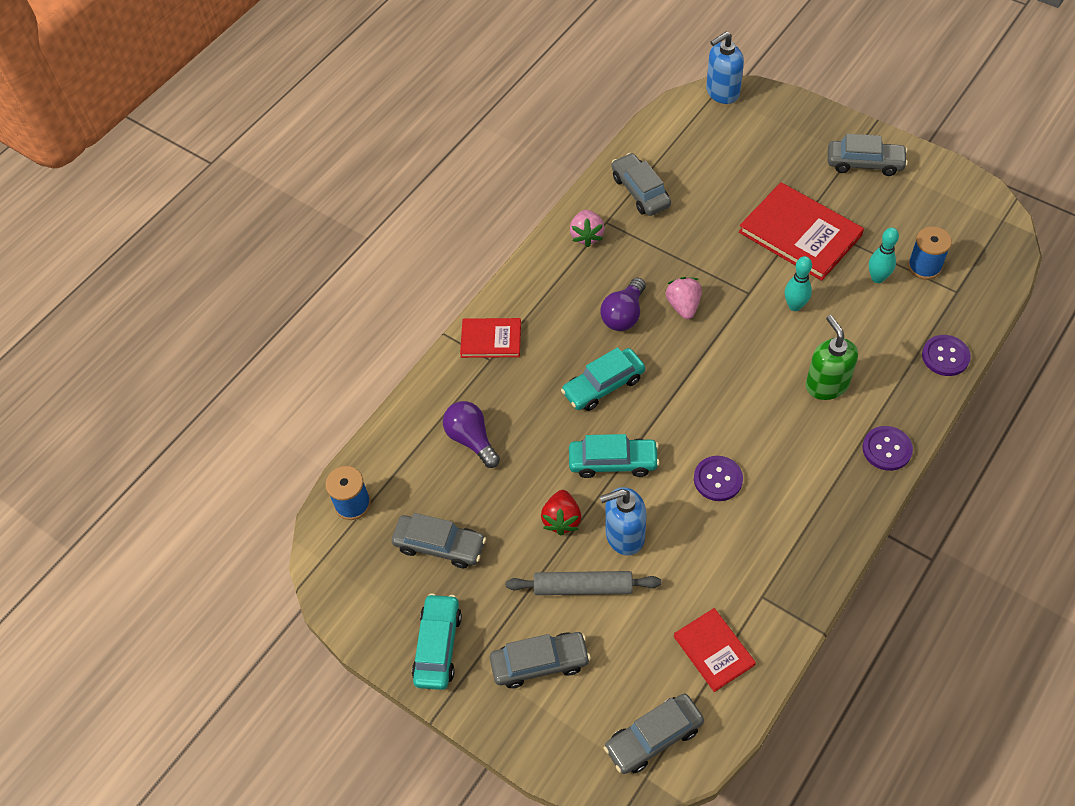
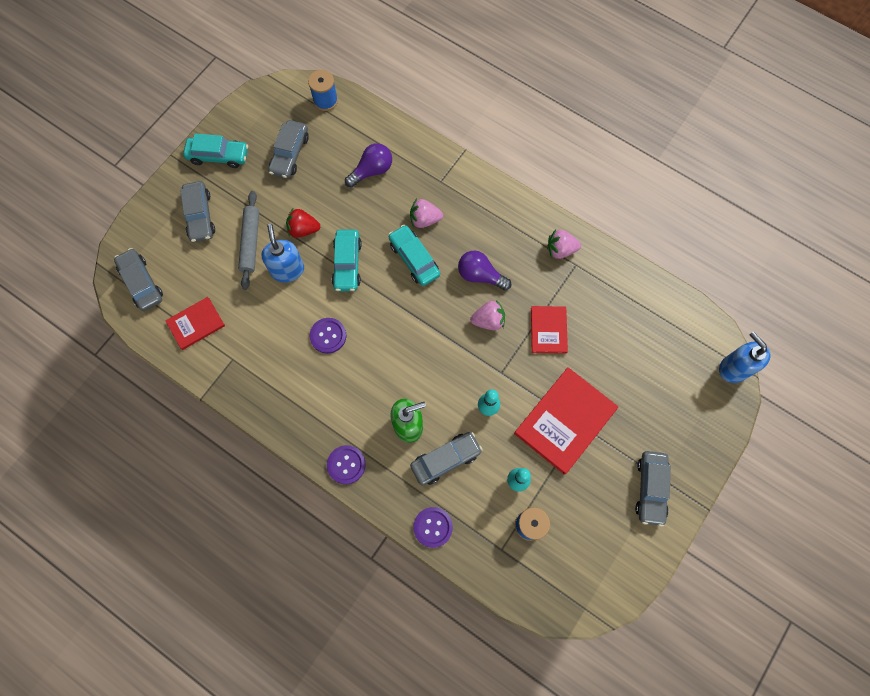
camera: 85 degrees right, 15 degrees up
(491, 339) = (458, 181): red book -> red book (548, 330)
(546, 375) = (424, 220): none -> pink strawberry
(640, 191) = (610, 292): grey car -> grey car (446, 459)

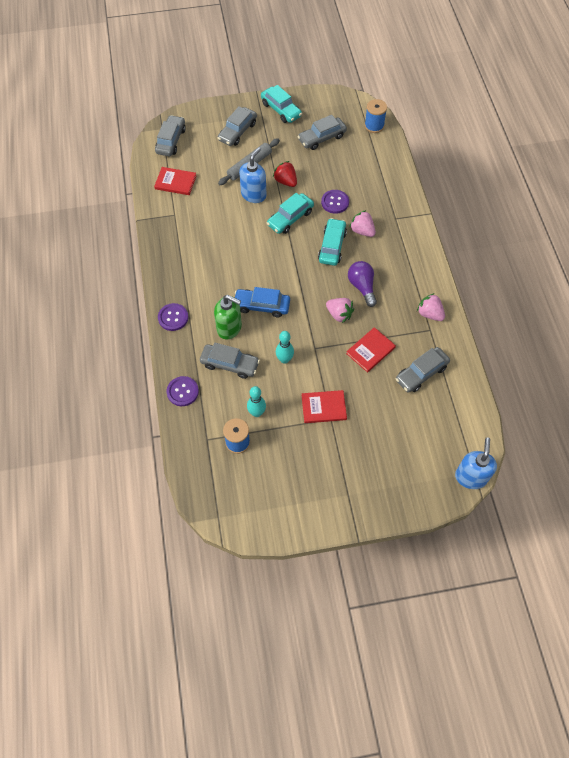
camera: 45 degrees right, 10 degrees down
(328, 336) = (237, 245): purple button -> purple button (335, 202)
(372, 171) = (360, 182): purple light bulb -> none
(414, 376) = (262, 306): none -> blue car
(565, 421) = (323, 407): red book -> red book, size x0.57
(650, 489) = (334, 492): grey car -> grey car (421, 373)

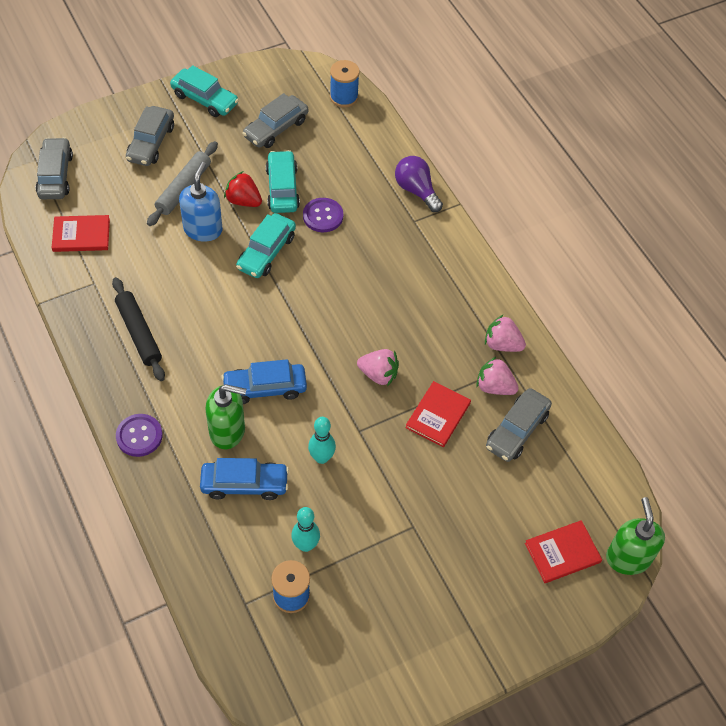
camera: 20 degrees left, 5 degrees down
(182, 392) = (187, 542): purple button -> none
(192, 252) = (139, 333): none -> black rolling pin
(230, 364) = (244, 484): grey car -> blue car
(323, 407) = (398, 513): red book -> red book (562, 553)
(332, 246) = (338, 279): turquoise car -> turquoise car (282, 188)
(362, 231) = (373, 248): pink strawberry -> pink strawberry (494, 387)
(362, 287) = (398, 328): purple light bulb -> purple light bulb (416, 190)
(470, 477) = (628, 558): blue soap dispenser -> green soap dispenser

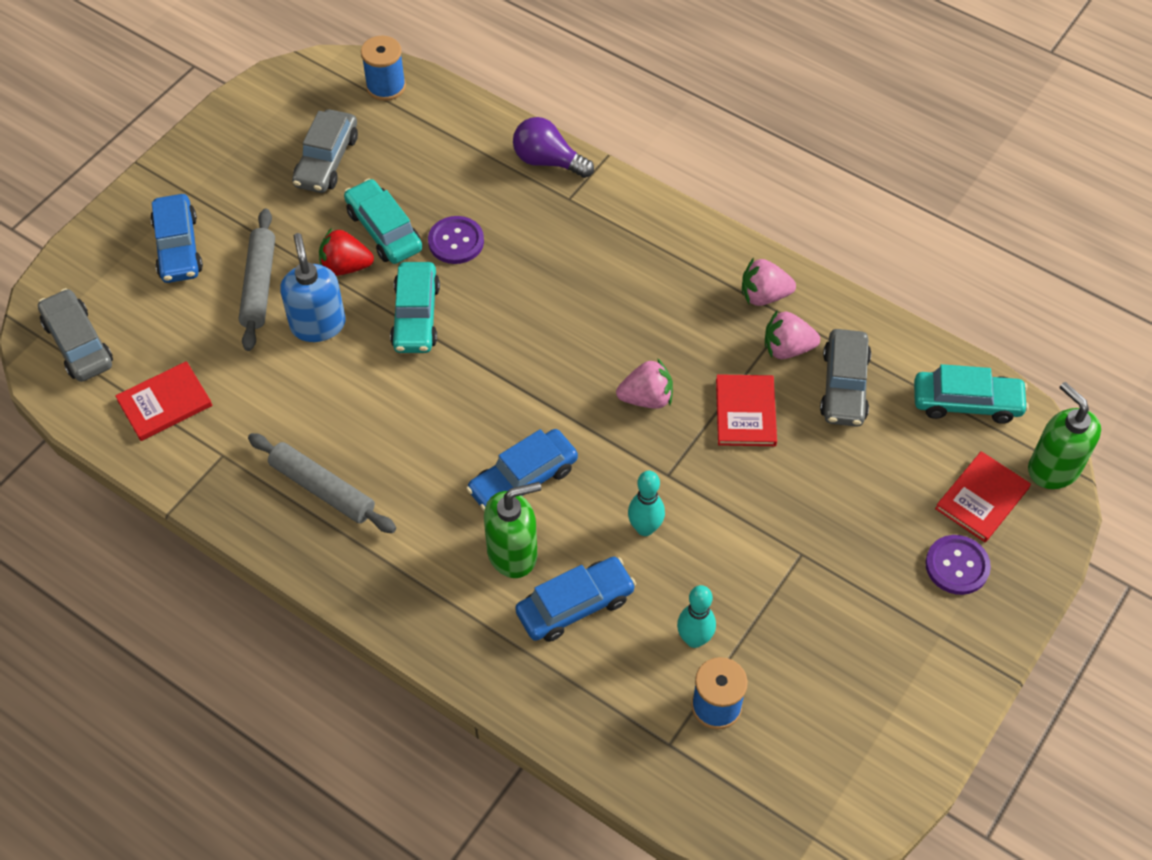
camera: 25 degrees left, 0 degrees up
(139, 333) = (322, 489): black rolling pin -> grey rolling pin
(139, 436) = (408, 613): purple button -> purple button (957, 566)
(151, 143) = (178, 247): grey car -> blue car
(205, 99) = (212, 163): turquoise car -> turquoise car (966, 403)

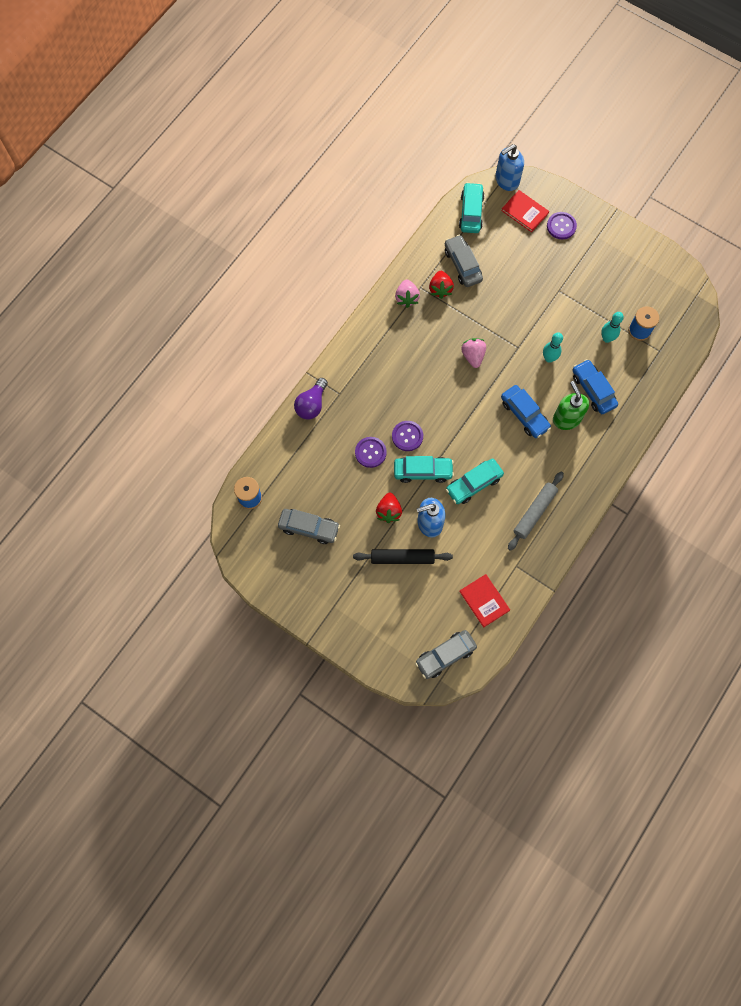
camera: 90 degrees left, 15 degrees up
(178, 247) = (375, 607): blue car -> none
(259, 285) = (402, 558): grey rolling pin -> black rolling pin
(384, 230) = (362, 492): turquoise car -> turquoise car (474, 484)
(484, 294) = (407, 436): none -> purple button
(745, 412) = (480, 310): red book -> none
(787, 348) = (440, 289): pink strawberry -> red strawberry
(844, 386) = (462, 265): grey car -> grey car turned 120 degrees counterclockwise
(1053, 468) = (506, 180): green soap dispenser -> blue soap dispenser

